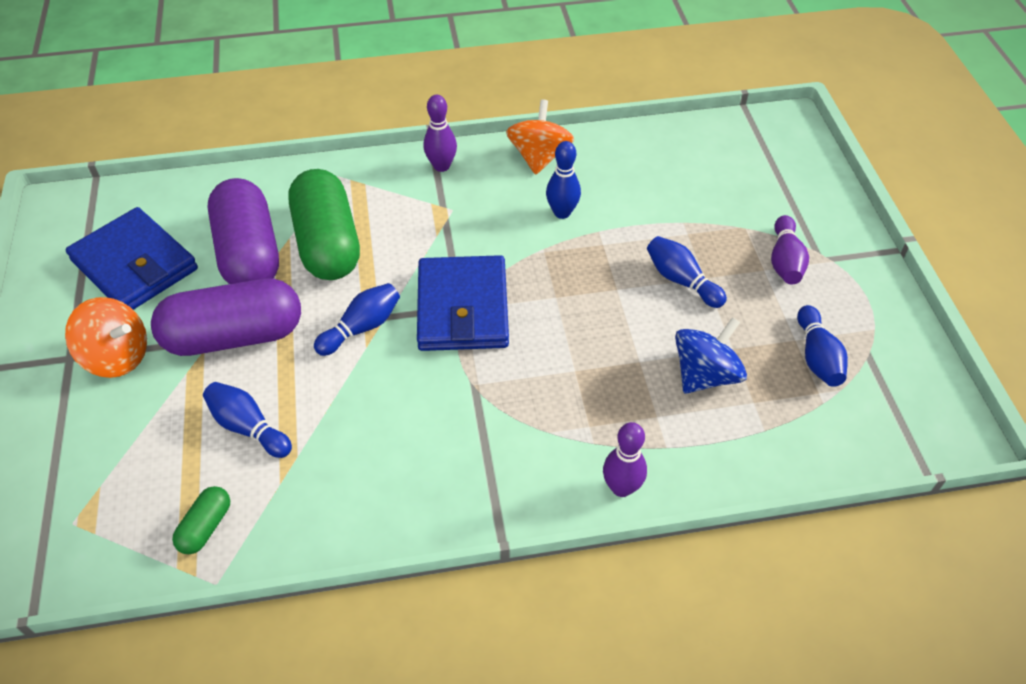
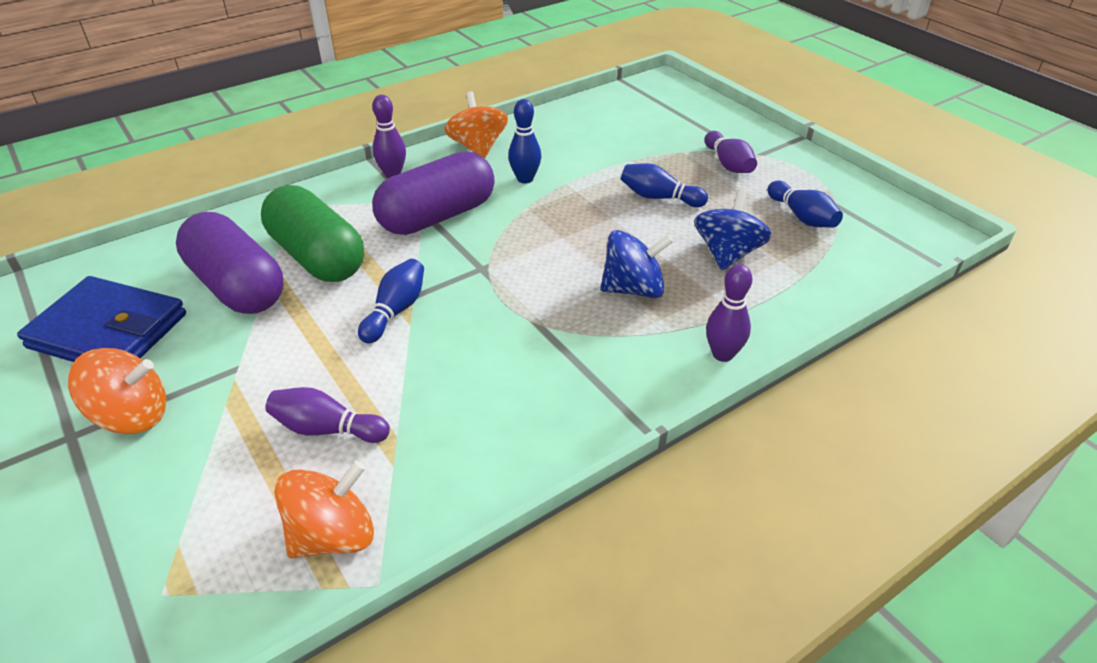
camera: 25 degrees left, 10 degrees down
(206, 527) = (333, 535): green capsule -> orange spinning top
(234, 336) = (262, 357): purple capsule -> purple capsule (437, 216)
(248, 427) = (327, 429): blue bowling pin -> purple bowling pin
(462, 308) = (484, 268): blue wallet -> none
(585, 382) = (633, 289): none -> blue spinning top

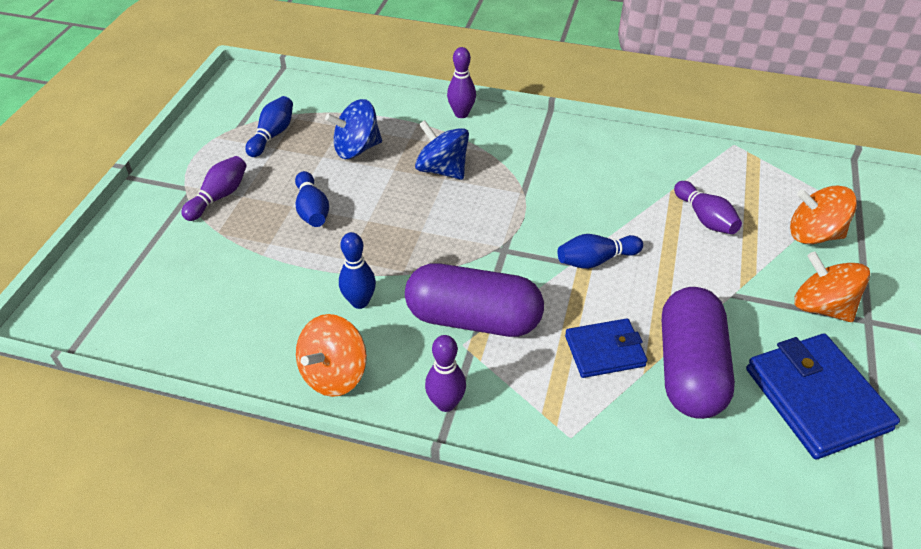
camera: 130 degrees left, 5 degrees up
(317, 257) = (604, 351): green capsule -> blue wallet
(333, 535) = (740, 171): orange spinning top -> orange spinning top (813, 234)

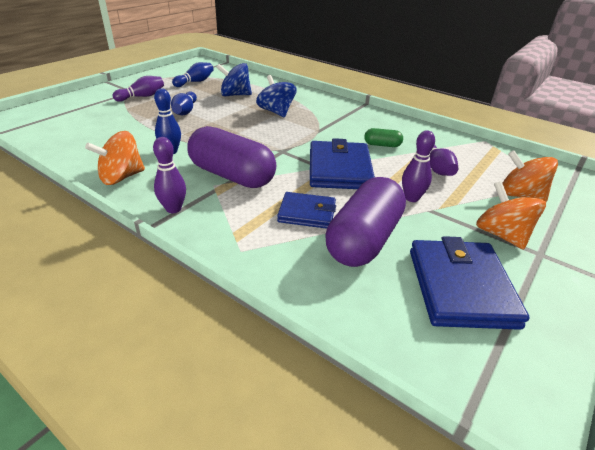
camera: 20 degrees right, 10 degrees down
(461, 114) = (309, 94): purple bowling pin -> purple bowling pin (411, 198)
(595, 260) = (339, 169): blue bowling pin -> blue wallet
(619, 195) = (382, 145): none -> green capsule

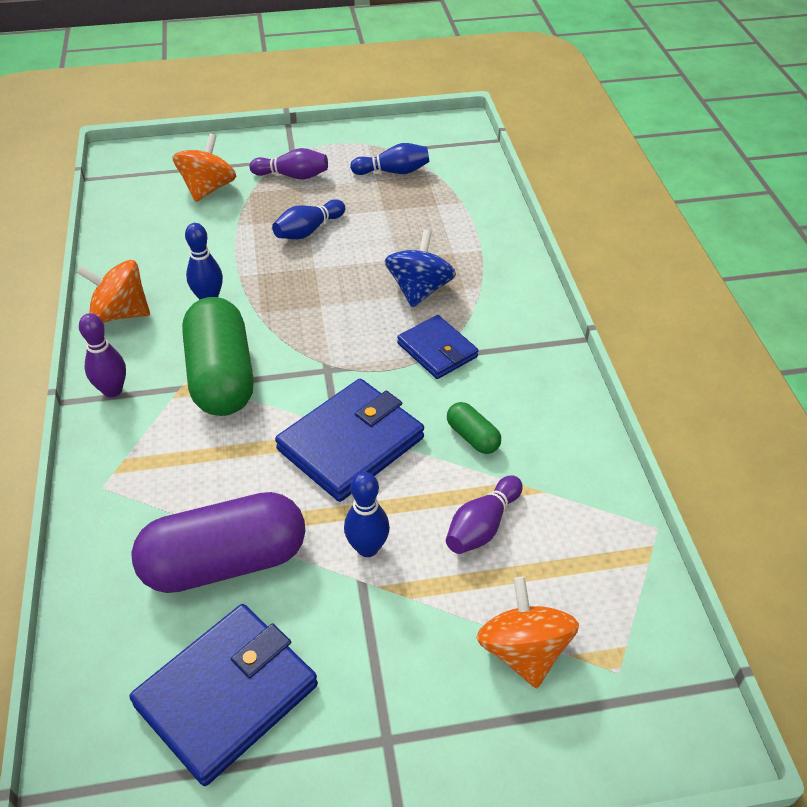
camera: 45 degrees right, 10 degrees up
(232, 175) = (221, 376): purple capsule -> green capsule
(235, 95) = (411, 226): blue spinning top -> none
(307, 213) = (221, 485): blue wallet -> blue wallet (437, 350)
(411, 198) = (367, 548): purple bowling pin -> blue bowling pin
(501, 235) = (386, 679): orange spinning top -> orange spinning top (208, 189)

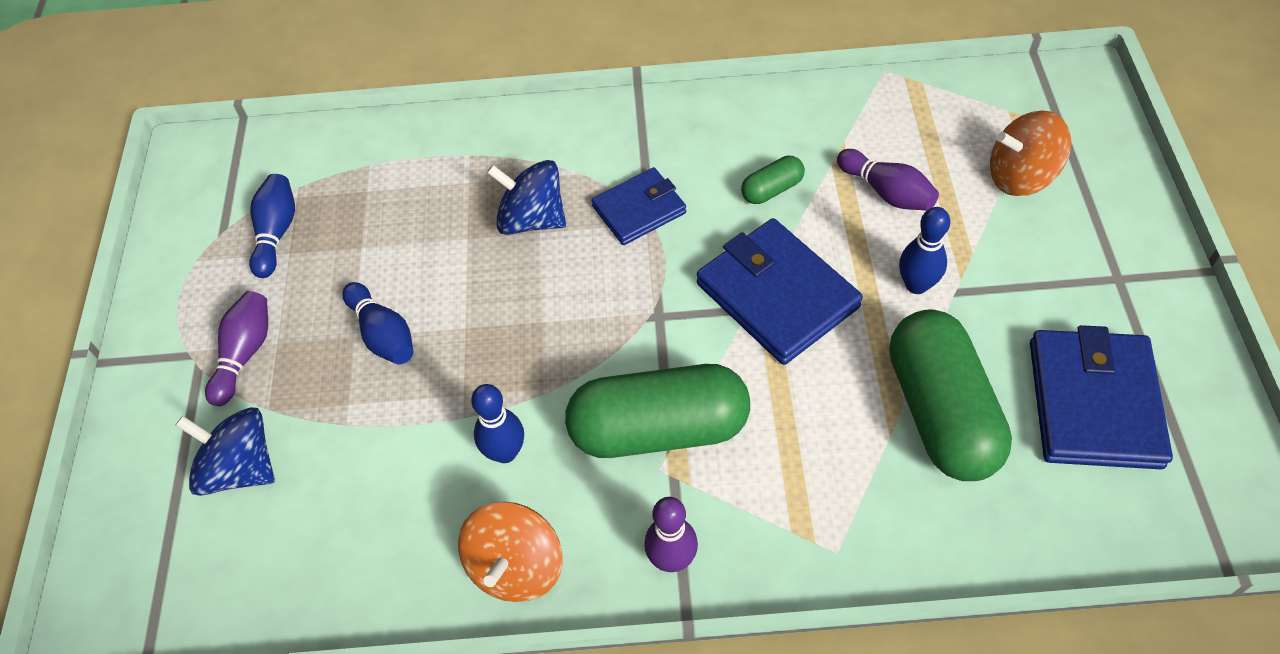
camera: 80 degrees left, 10 degrees up
(208, 189) = (241, 468): orange spinning top -> blue spinning top
(225, 562) = (940, 412): purple capsule -> green capsule
(227, 695) = (1094, 403): blue wallet -> blue wallet turned 45 degrees clockwise

